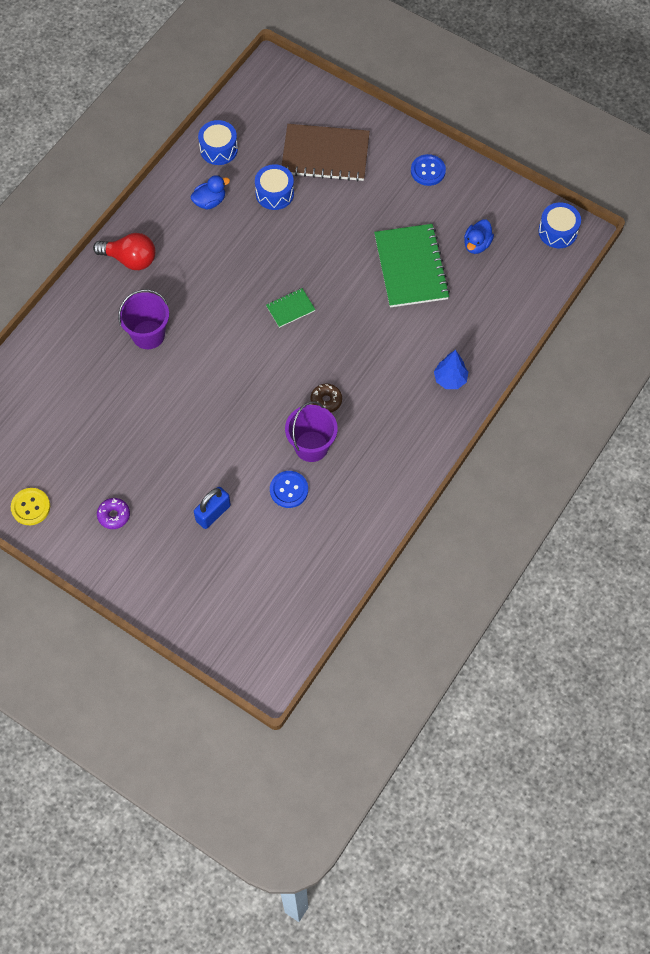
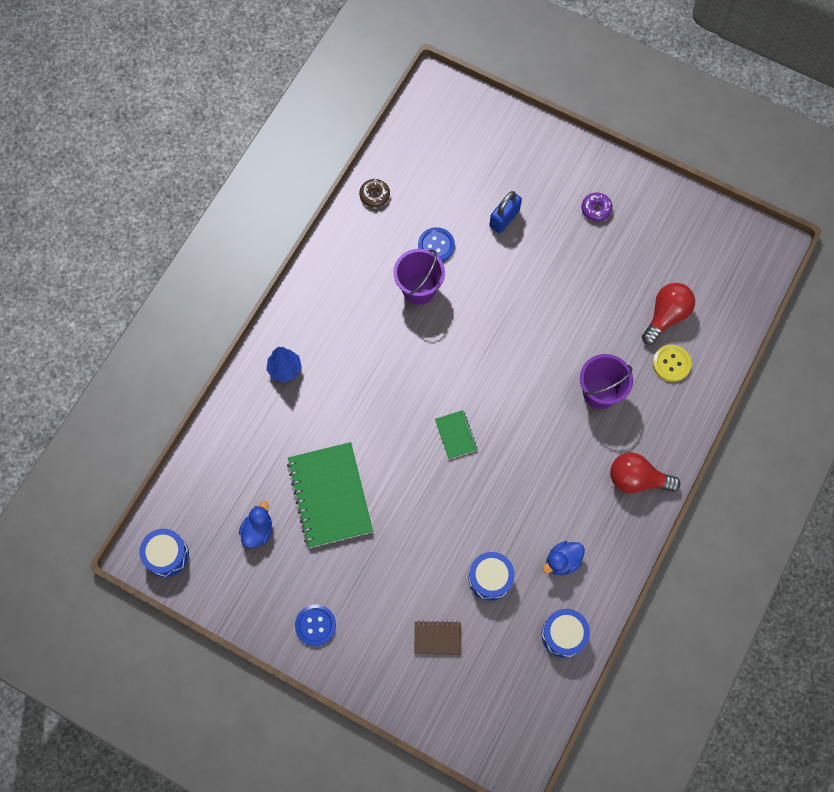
camera: 175 degrees right, 5 degrees up
(30, 507) = (675, 210): yellow button -> yellow button (671, 363)
(67, 400) = (666, 316): none -> red light bulb
(290, 308) = (456, 435): green notebook -> green notebook turned 75 degrees counterclockwise
(325, 154) = (437, 638): brown notebook -> brown notebook, size x0.47
(326, 400) = (409, 336): brown donut -> brown donut (374, 195)

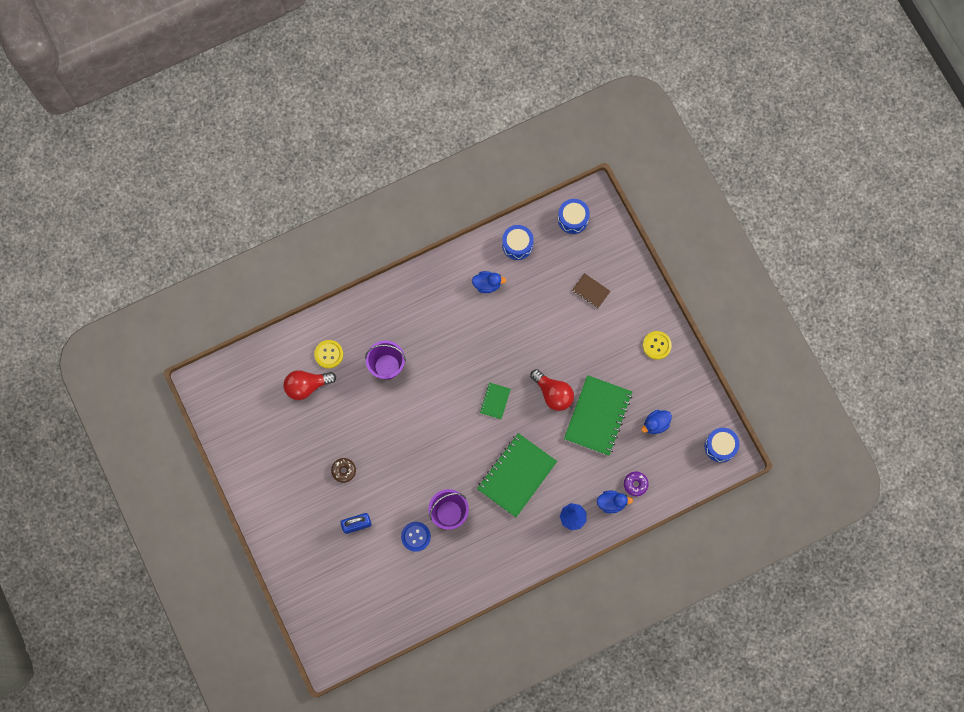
camera: 145 degrees left, 5 degrees up
(252, 412) = (611, 503): none -> blue duck
(315, 625) = (656, 345): blue button -> yellow button
(374, 195) = (430, 603): brown donut -> brown donut (343, 471)
(375, 372) = (516, 475): none -> green notebook
(490, 578) = (536, 303): blue drum -> blue drum (573, 219)
(596, 209) = (292, 489): purple donut -> purple donut (635, 484)
(637, 479) = (407, 300): red light bulb -> red light bulb (553, 393)

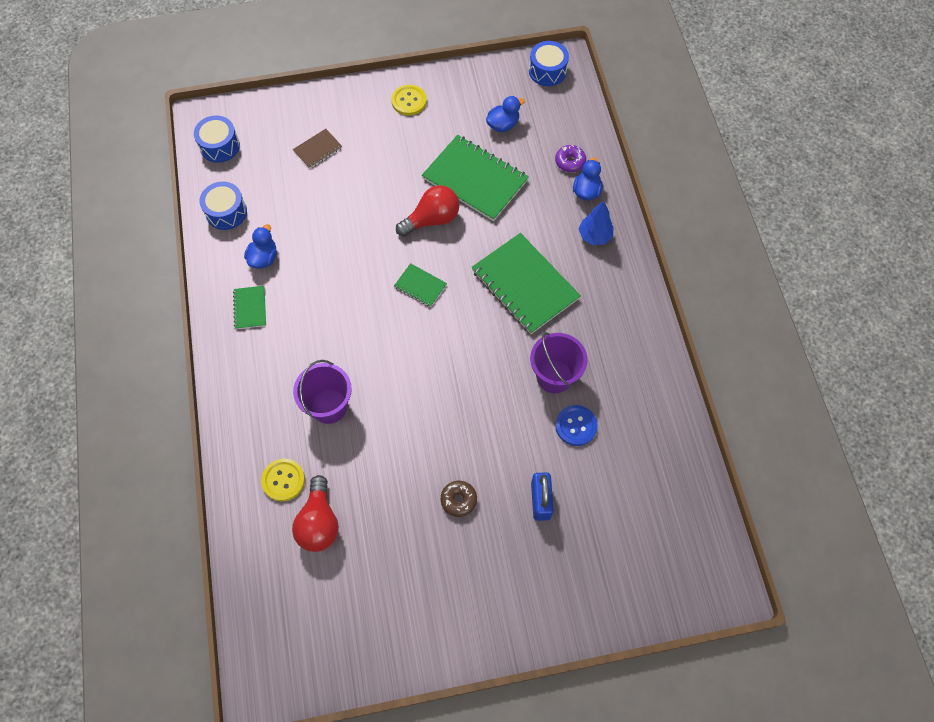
camera: 75 degrees left, 10 degrees down
(445, 289) = (250, 308): none -> green notebook
(655, 424) = (503, 125): blue duck -> blue duck turned 105 degrees counterclockwise

